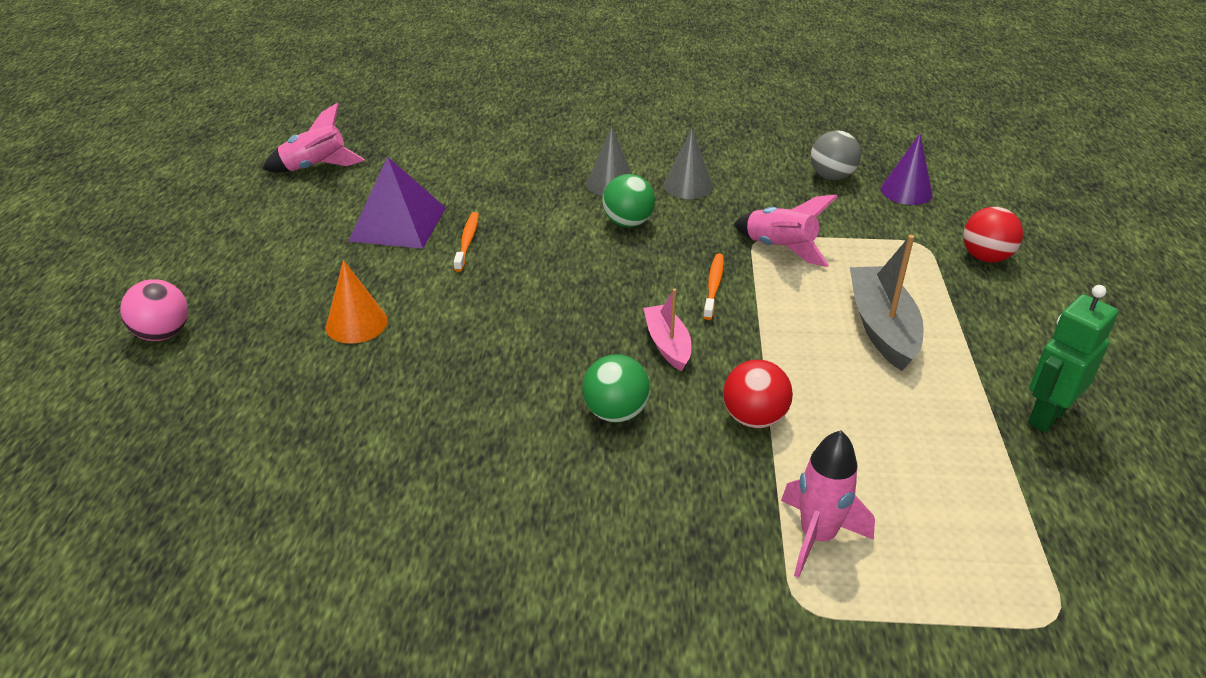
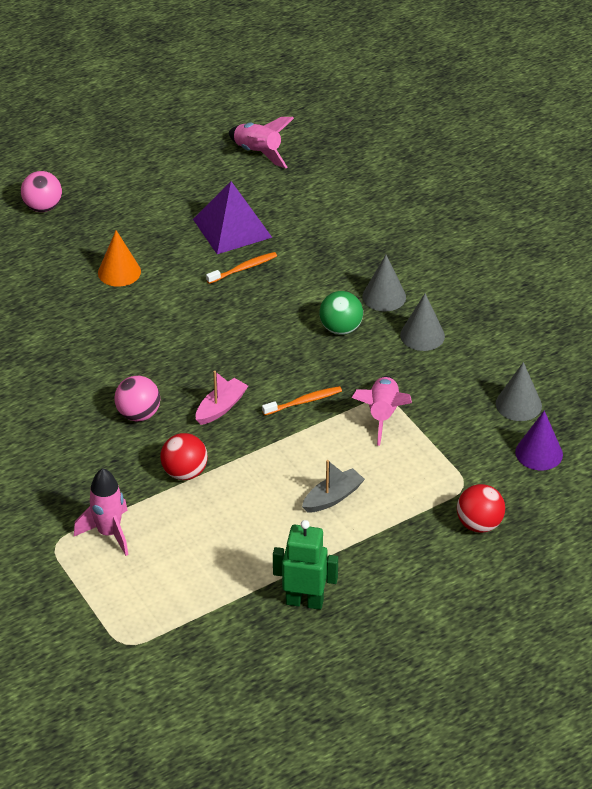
camera: 55 degrees right, 5 degrees up
(616, 412) = (138, 414): green ball -> pink ball
(831, 177) = (518, 404): grey ball -> grey cone
(881, 327) = (333, 497): grey boat -> grey boat, size x0.62

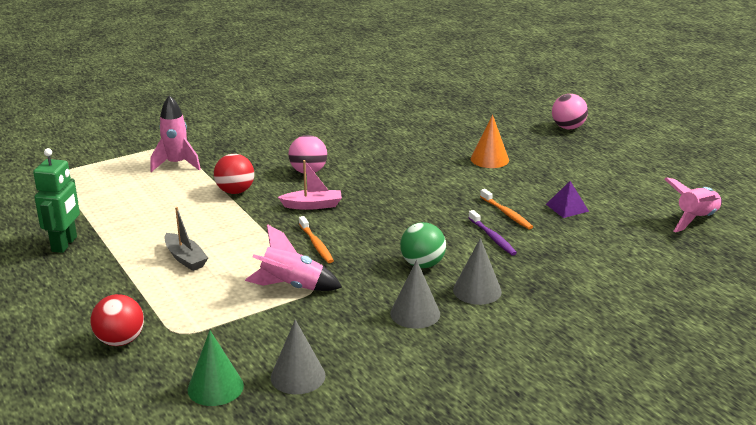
camera: 90 degrees right, 15 degrees down
(221, 407) = (312, 205): pink boat -> pink boat turned 45 degrees counterclockwise
(232, 228) = (567, 207): purple pyramid -> purple pyramid, size x0.51
(290, 281) = (492, 237): none -> purple toothbrush
(539, 453) = (215, 387): purple cone -> green cone

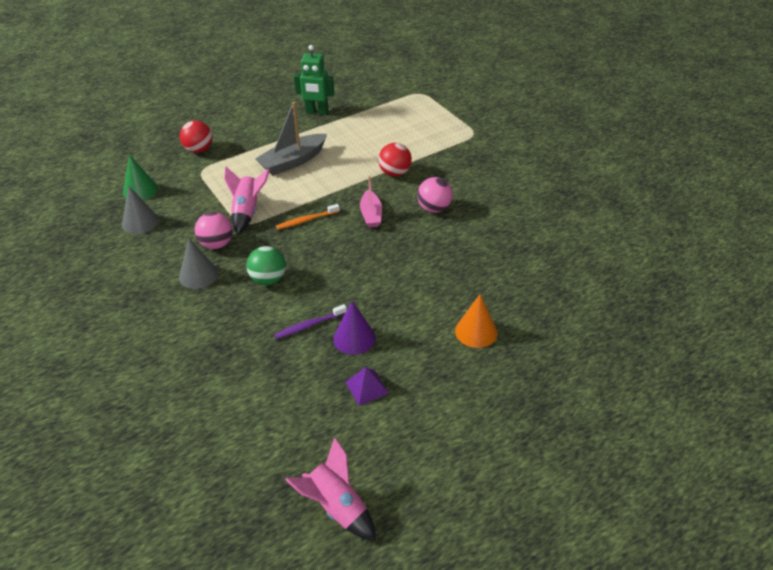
camera: 90 degrees right, 15 degrees up
(176, 164) = (440, 140): pink rocket -> none
(185, 258) = (293, 162): grey boat -> grey boat, size x1.61
(477, 290) = (223, 311): grey cone -> none
(506, 214) = (354, 338): orange toothbrush -> purple cone
(568, 127) = (579, 411): pink ball -> pink ball (216, 244)

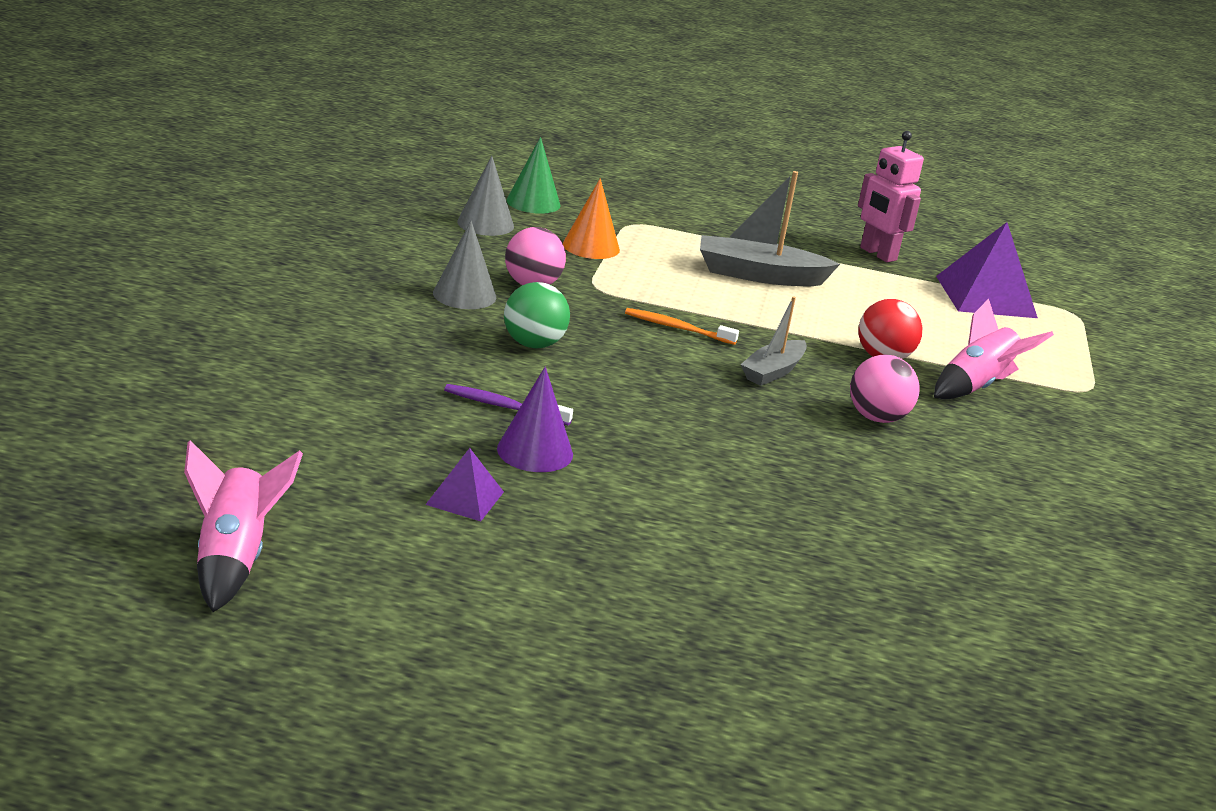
camera: 40 degrees right, 15 degrees down
(199, 150) = (661, 208): red ball -> none
(247, 212) = (618, 282): pink rocket -> pink rocket (976, 386)
(317, 112) = (877, 254): green robot -> pink robot
(371, 215) = (773, 371): pink boat -> grey boat
(383, 107) = (986, 296): none -> purple pyramid
(476, 331) = (706, 554): orange cone -> orange cone (591, 247)

